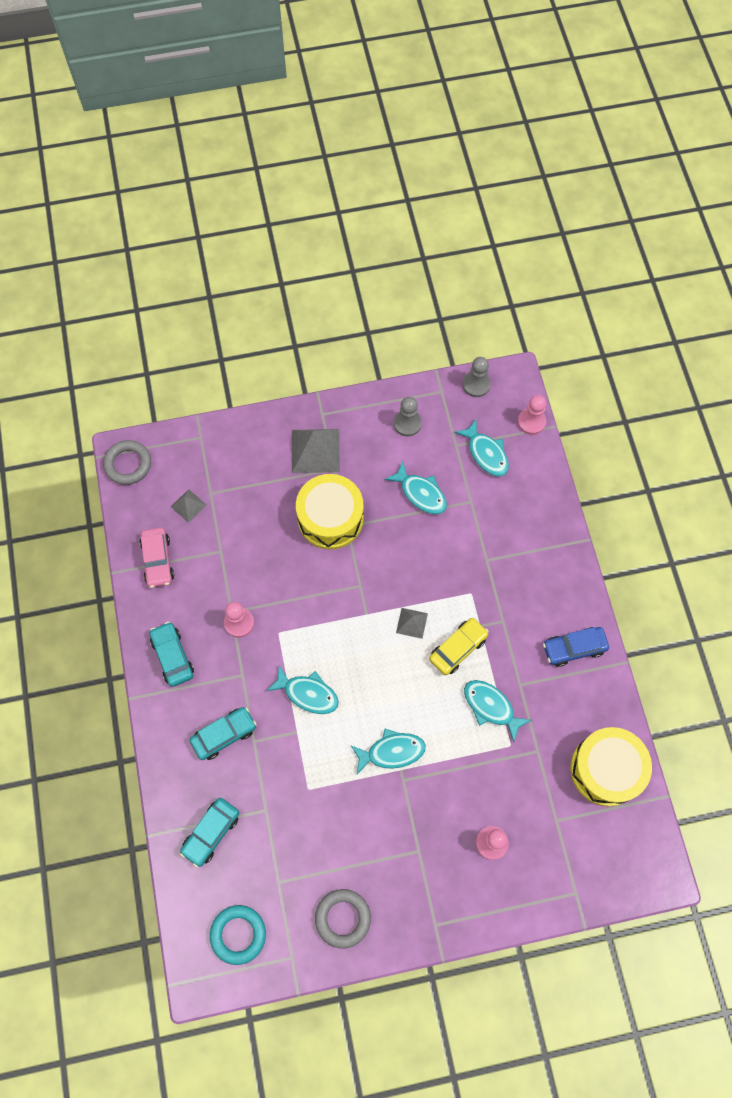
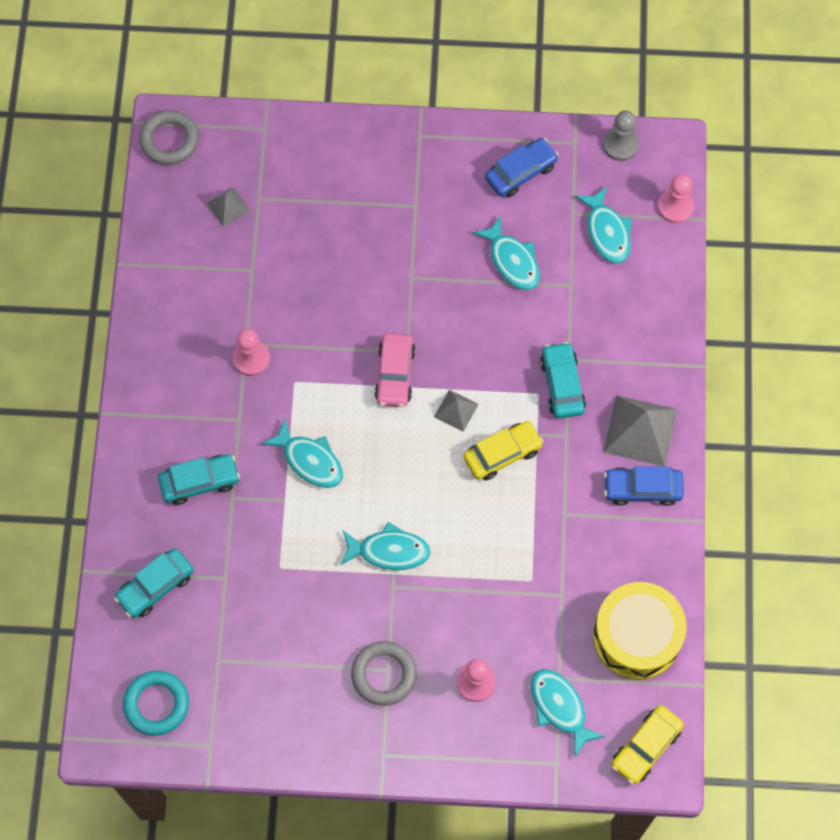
camera: 15 degrees right, 0 degrees up
(158, 560) = (175, 263): pink car -> pink car (395, 374)
(172, 656) = (163, 378): turquoise car -> turquoise car (562, 385)
(315, 451) = (398, 178): grey pyramid -> grey pyramid (640, 430)
(330, 518) = (394, 263): yellow drum -> none
(343, 918) = (279, 718): grey ring -> grey ring (384, 674)
(407, 423) = (521, 172): grey pawn -> blue car
(491, 707) = (521, 530): turquoise fish -> turquoise fish (560, 707)
(641, 859) = (646, 747): none -> yellow car

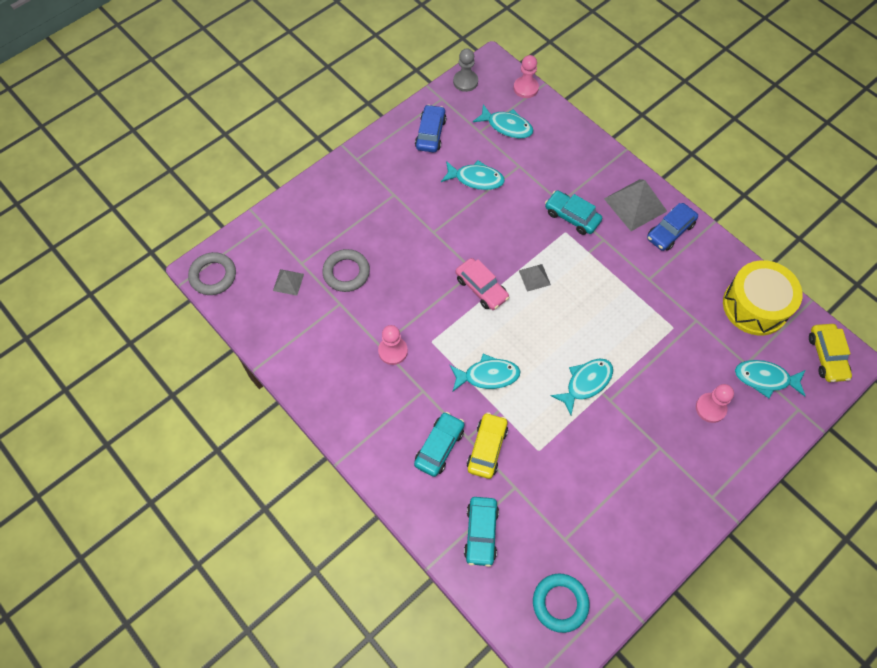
camera: 45 degrees left, 5 degrees down
(384, 674) = (661, 453): grey ring -> grey ring (346, 272)
(502, 454) = (583, 277): yellow car -> yellow car (487, 448)

